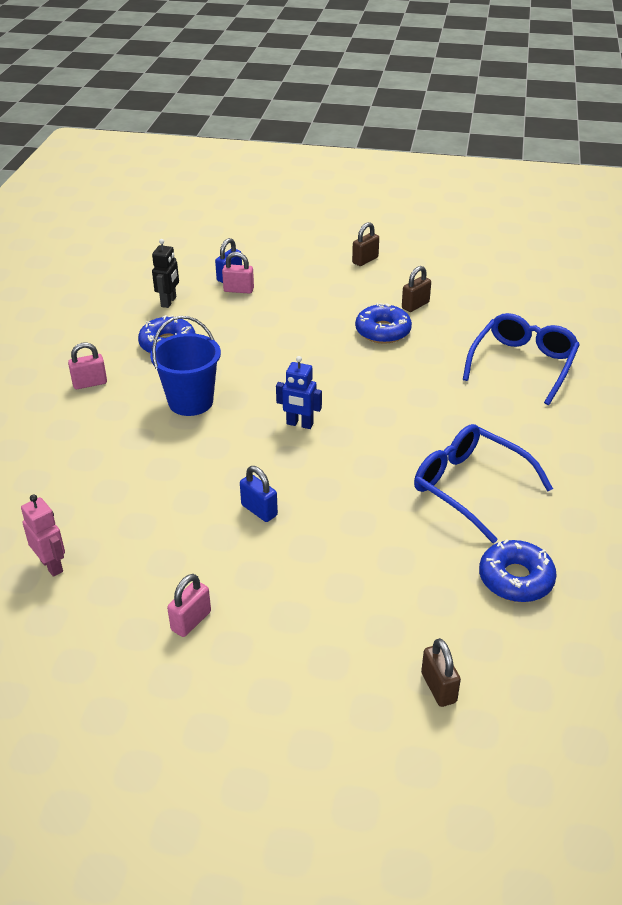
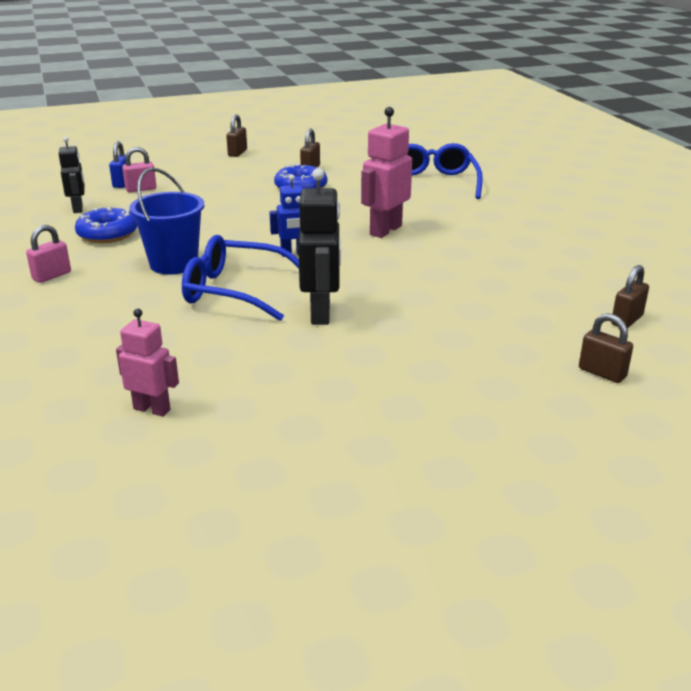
camera: 30 degrees left, 10 degrees down
(191, 621) = (343, 402): pink padlock -> none
(259, 510) = (321, 313): blue padlock -> black robot
(410, 420) = (385, 230): none -> pink robot
(471, 487) = (479, 255): blue glasses -> blue glasses (236, 291)
(515, 579) = (576, 294): blue donut -> none
(532, 633) = (626, 320): none -> brown padlock

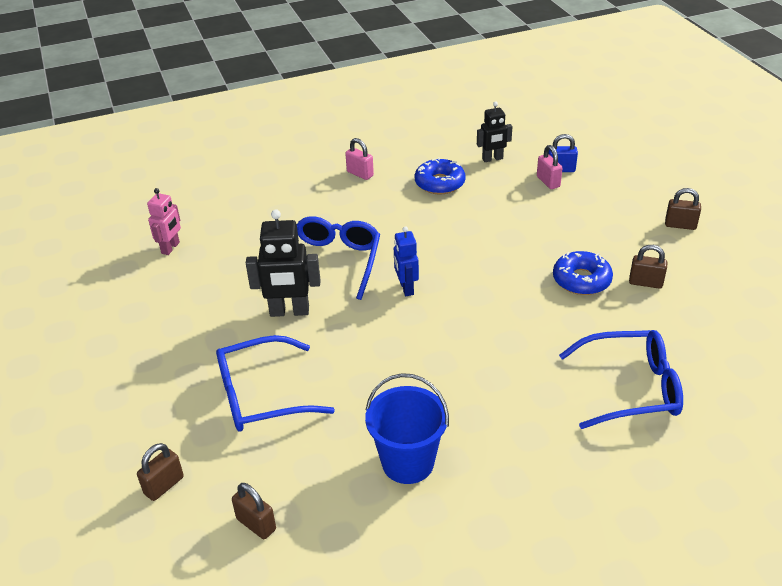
camera: 90 degrees right, 10 degrees up
(174, 264) = (382, 225): blue bucket -> blue bucket (408, 462)
(385, 230) = (470, 347): pink robot -> none
(459, 324) = (262, 395): none -> blue glasses

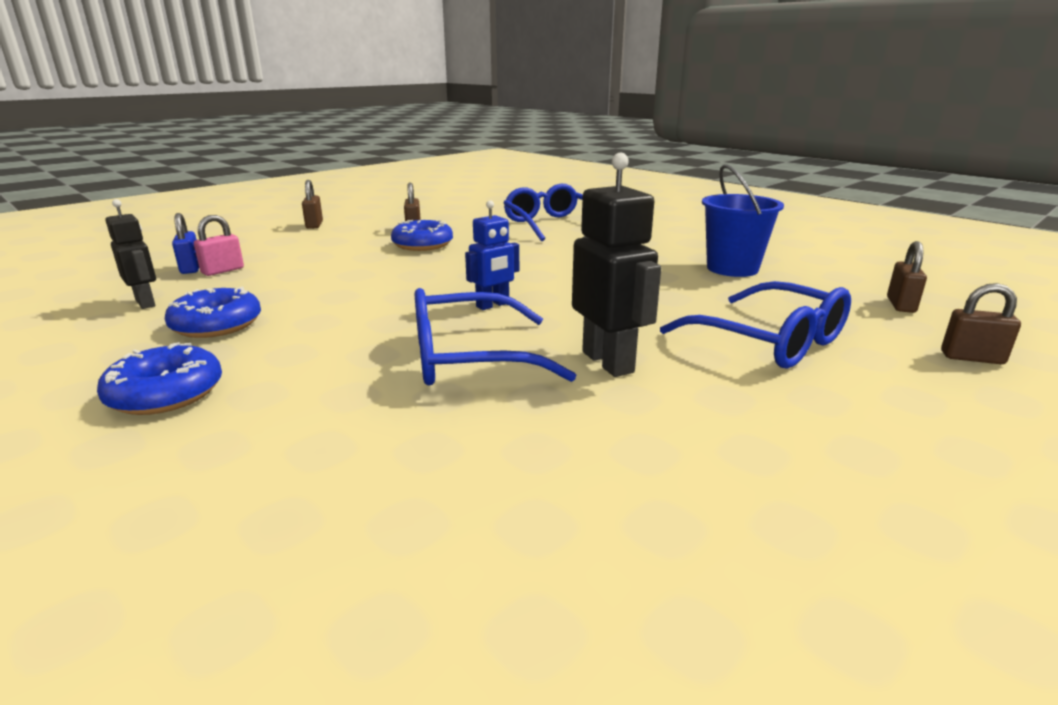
camera: 115 degrees left, 15 degrees down
(171, 248) = (542, 572): pink robot -> none
(360, 174) = (166, 393): pink padlock -> blue donut

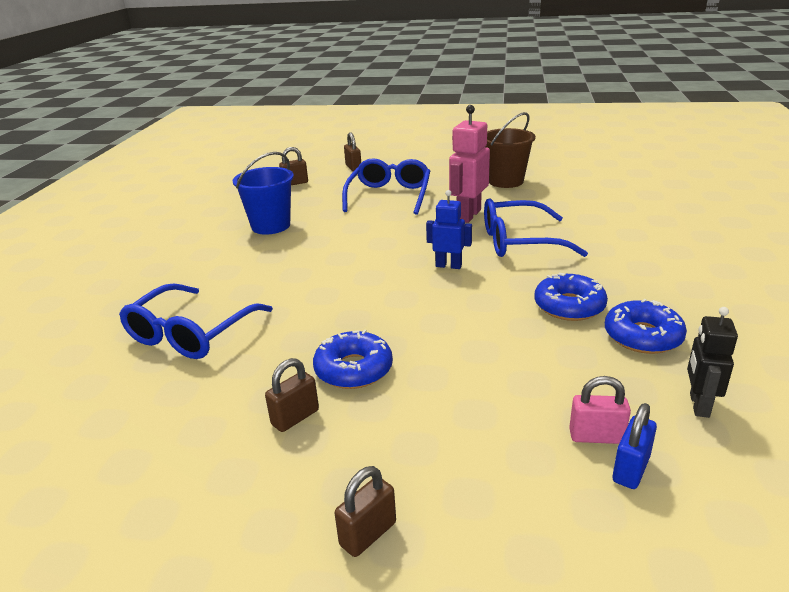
camera: 125 degrees left, 5 degrees up
(166, 393) = (694, 288): blue donut -> blue donut (569, 306)
(470, 358) = (520, 241): blue glasses -> blue glasses turned 135 degrees clockwise
(608, 362) = (468, 215): black robot -> pink robot
(735, 465) = (506, 181): none -> brown bucket

